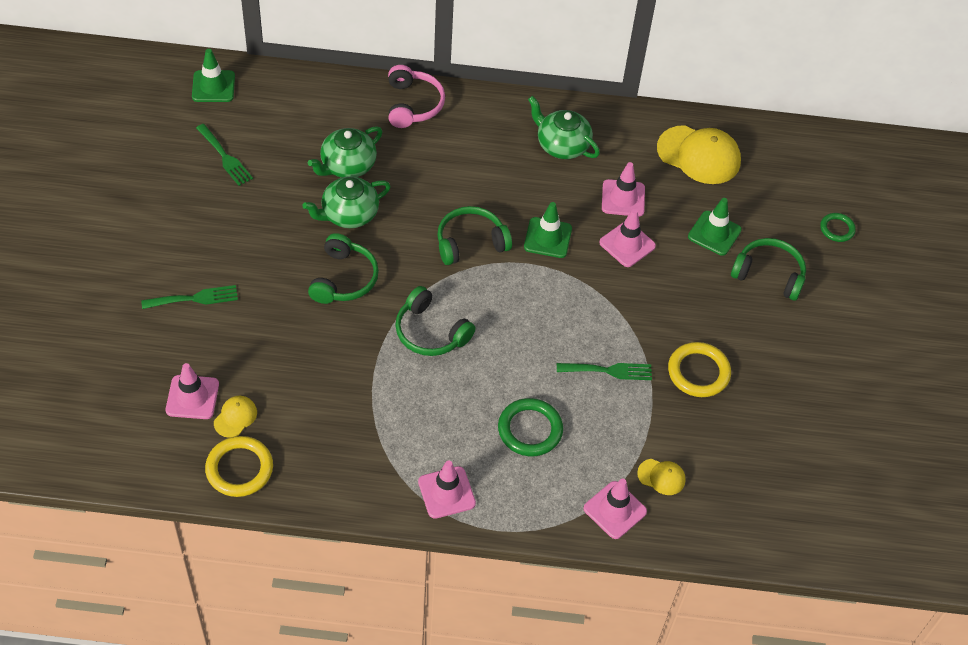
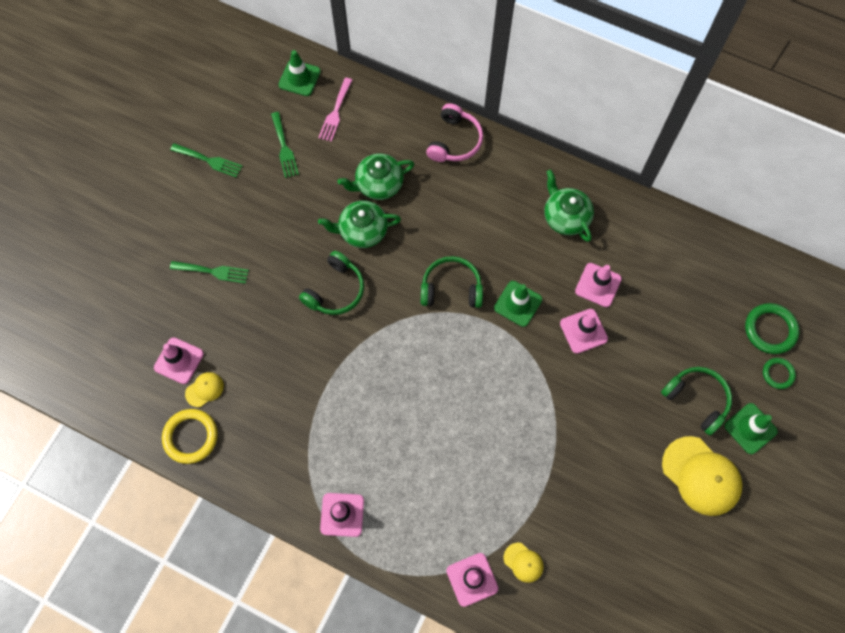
camera: 25 degrees right, 15 degrees up
(269, 109) = (335, 112): none -> pink fork
(430, 332) = (386, 362): green headphones -> none
(530, 430) = (431, 480): green ring -> green ring (770, 330)
(609, 371) = (519, 447): green fork -> green fork (209, 161)
(698, 372) = (595, 474): yellow ring -> none
(699, 155) = (682, 262): yellow cap -> yellow cap (701, 476)
(714, 233) = (664, 344): green traffic cone -> green traffic cone (750, 428)

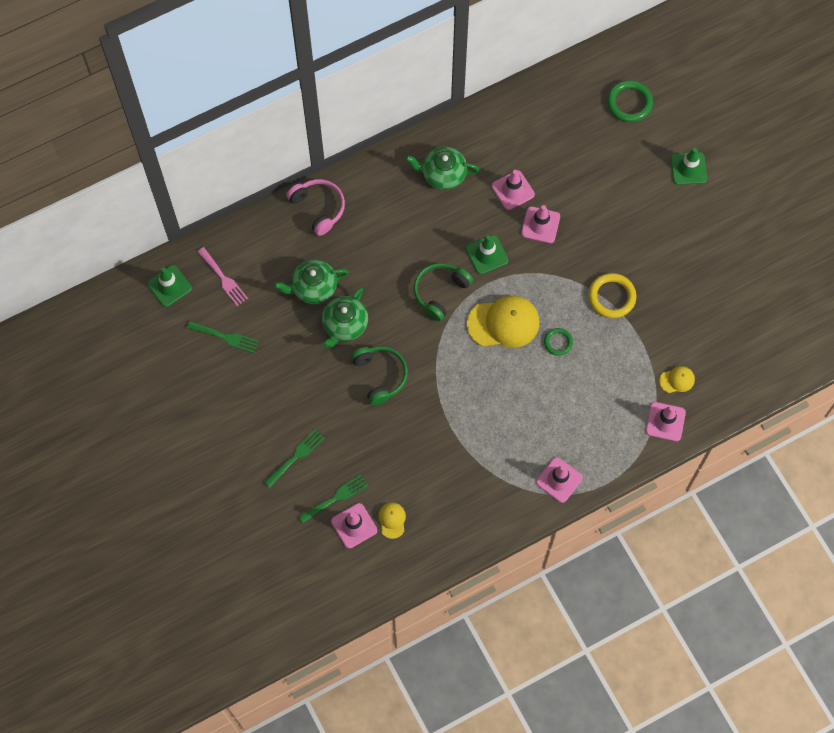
camera: 55 degrees left, 0 degrees up
(190, 437) = (423, 552): yellow ring -> yellow ring (611, 297)
(209, 161) = (193, 401): green fork -> green fork (336, 497)
(378, 184) = (313, 287): green teapot -> green teapot turned 60 degrees clockwise
(696, 400) = (644, 187): green headphones -> none
(701, 476) = (698, 224): yellow cap -> yellow cap (503, 323)
(778, 374) = (663, 122): green ring -> green ring (558, 342)

